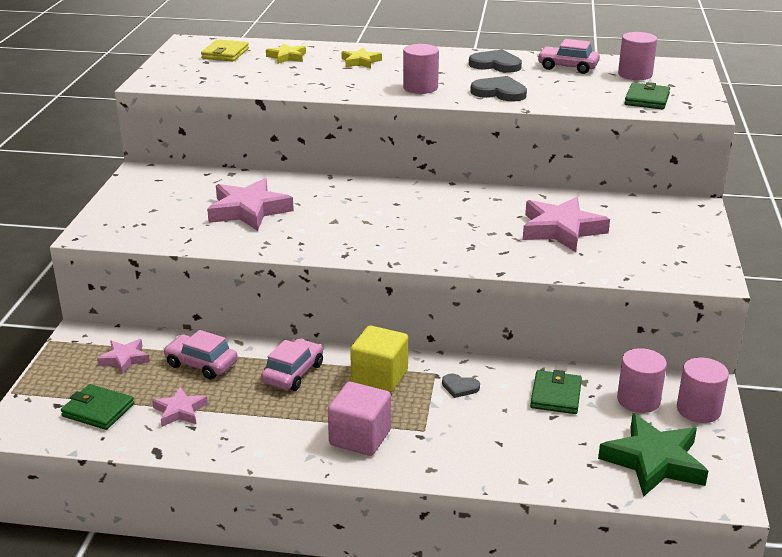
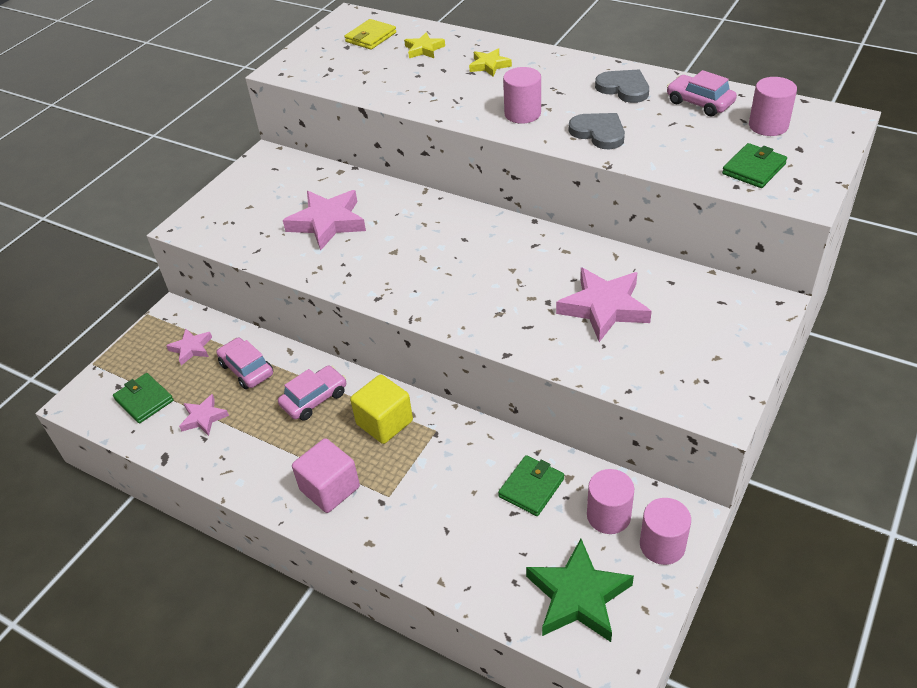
camera: 25 degrees right, 15 degrees up
(460, 387) = (448, 453): grey heart -> none

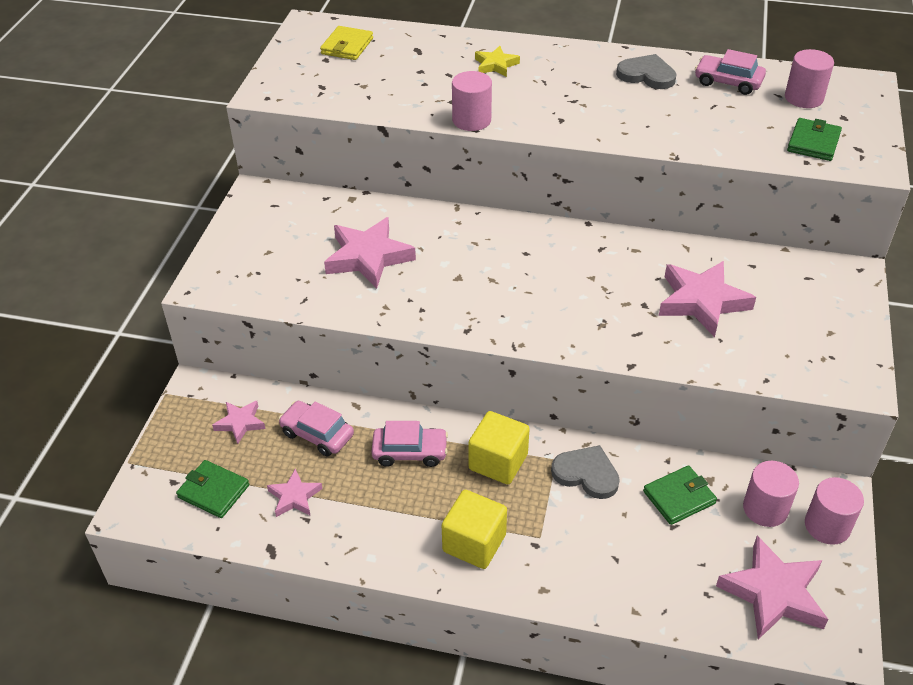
camera: 20 degrees left, 0 degrees up
(314, 399) = (410, 452): pink car -> pink car turned 60 degrees clockwise
(330, 488) = (474, 543): pink cube -> yellow cube
(424, 49) = (414, 54): yellow star -> none
(522, 114) = (559, 113): pink cylinder -> pink cylinder (471, 120)
(531, 487) = (679, 497): green wallet -> green wallet turned 45 degrees clockwise
(578, 596) = (773, 593): green star -> pink star
(599, 133) = (647, 124): grey heart -> grey heart (586, 474)

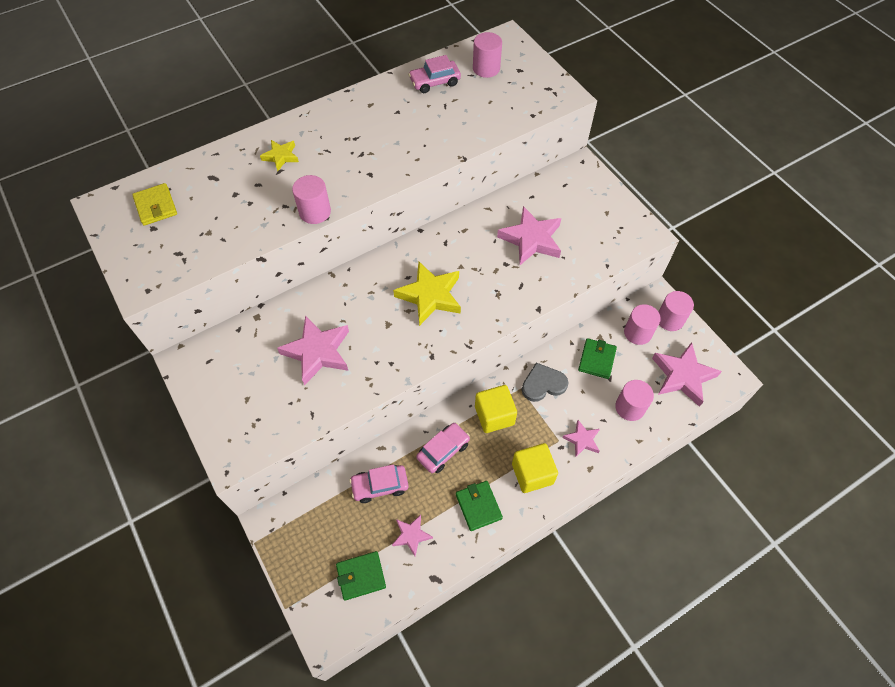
camera: 45 degrees left, 15 degrees up
(240, 423) = (326, 519): pink star -> pink star (582, 440)
(528, 281) = (430, 296): none -> yellow star
(647, 75) = (383, 105): grey heart -> none
(663, 571) = (630, 407): none -> pink cylinder
(813, 142) = (522, 99): green wallet -> green wallet (478, 506)

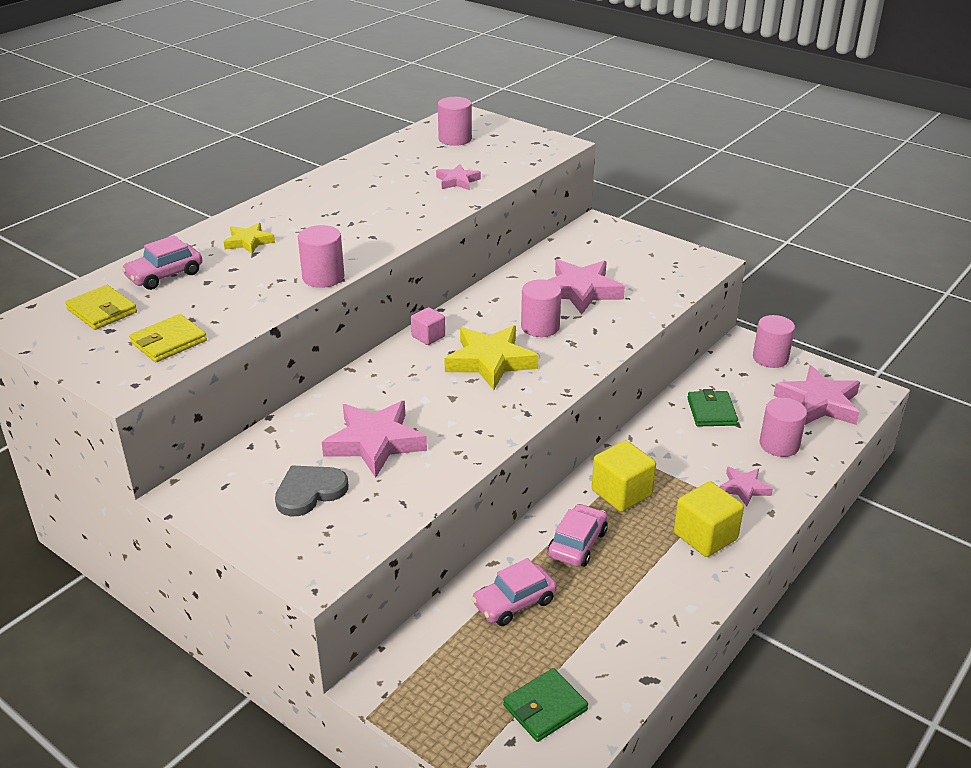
camera: 20 degrees left, 25 degrees down
(185, 252) = (169, 342): none -> yellow wallet
(398, 256) = (428, 336): none -> pink cube
(411, 535) = (588, 643): pink star -> pink star (457, 181)
(435, 82) = (402, 157): pink car -> pink car (164, 275)
(478, 506) = (658, 587): green wallet -> none
(543, 384) = (662, 448): grey heart -> grey heart (309, 492)
(637, 333) = (742, 377): pink cylinder -> pink cylinder (540, 327)

